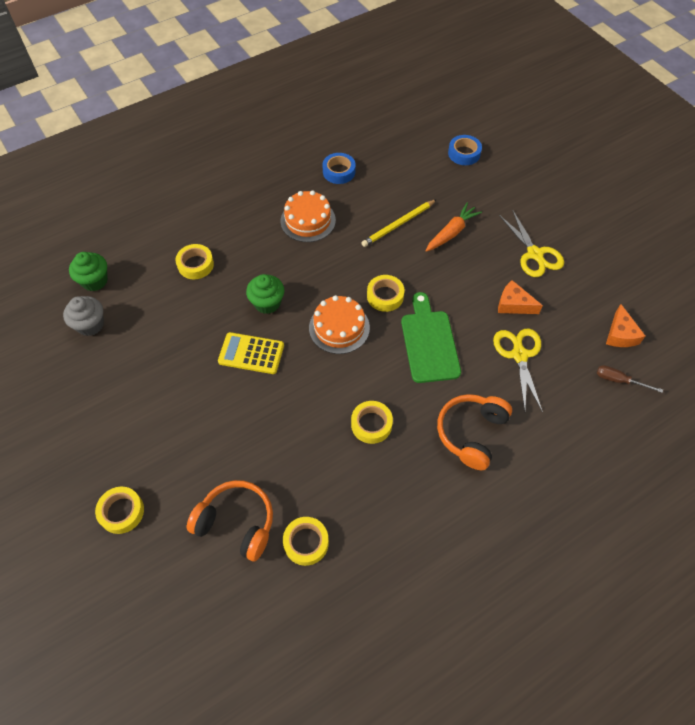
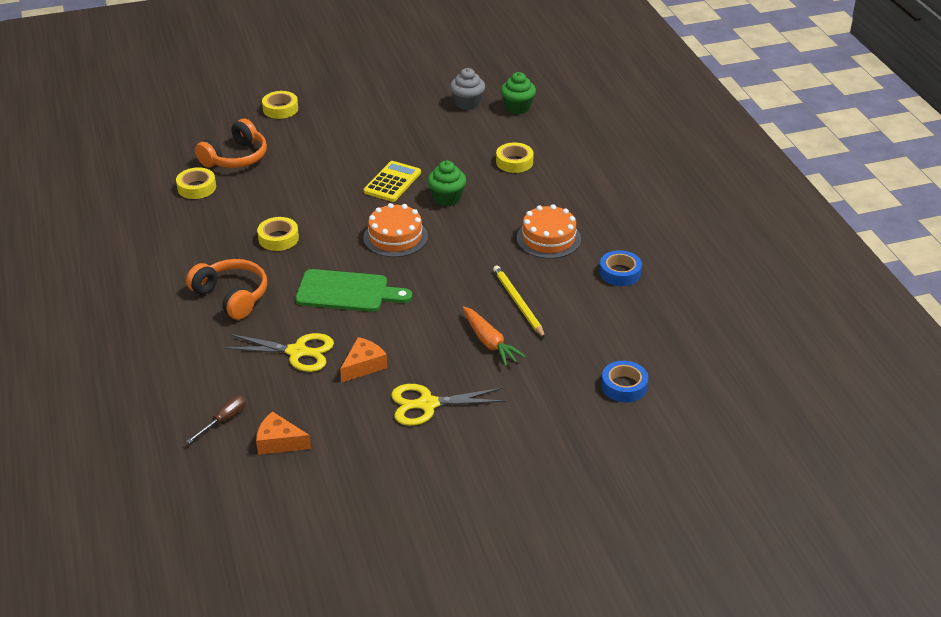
camera: 105 degrees right, 20 degrees down
(385, 296) = (420, 274): yellow tape -> none

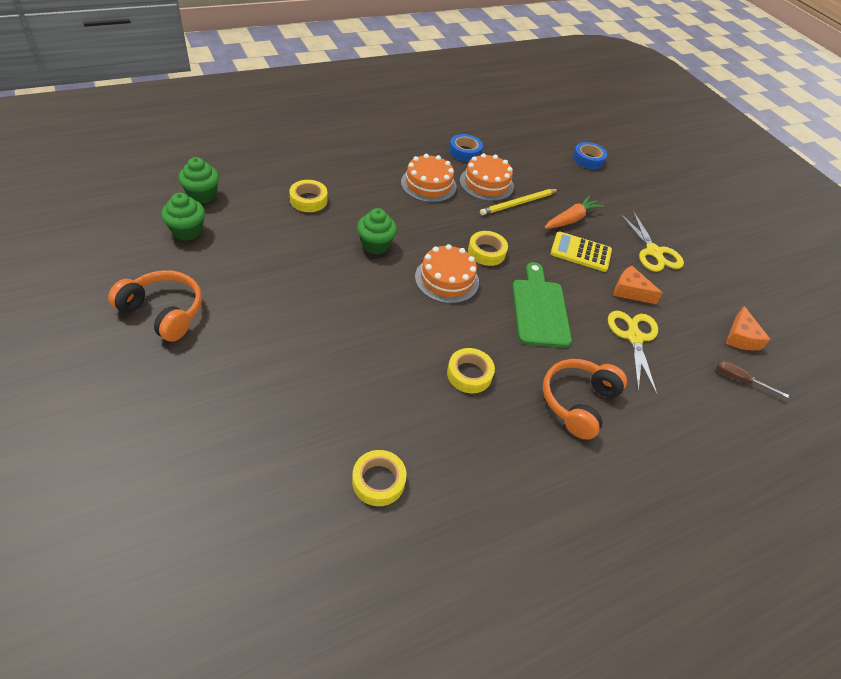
camera: 105 degrees left, 10 degrees up
(236, 157) = (302, 446): orange headphones -> orange headphones (164, 312)
(280, 109) = (173, 411): yellow tape -> yellow tape (486, 252)
(392, 182) = (350, 286): yellow calculator -> yellow calculator (580, 252)
(467, 103) = (187, 231): grey cupcake -> green cupcake
(555, 282) = (486, 183): none -> orange cake

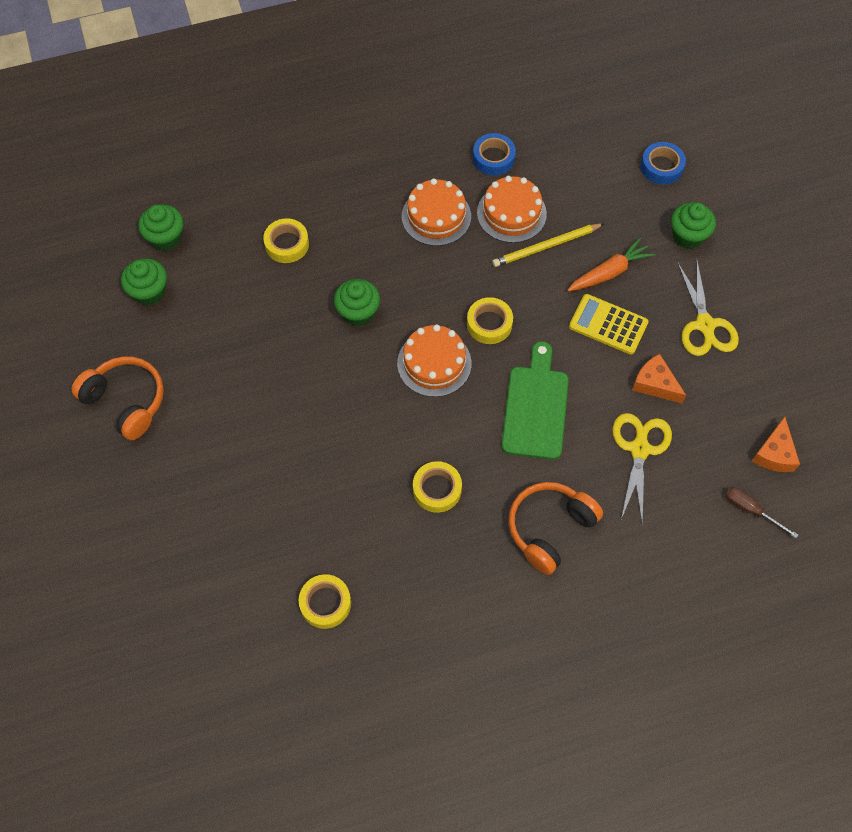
camera: 15 degrees right, 15 degrees up
(621, 198) = (688, 236): none -> green cupcake

